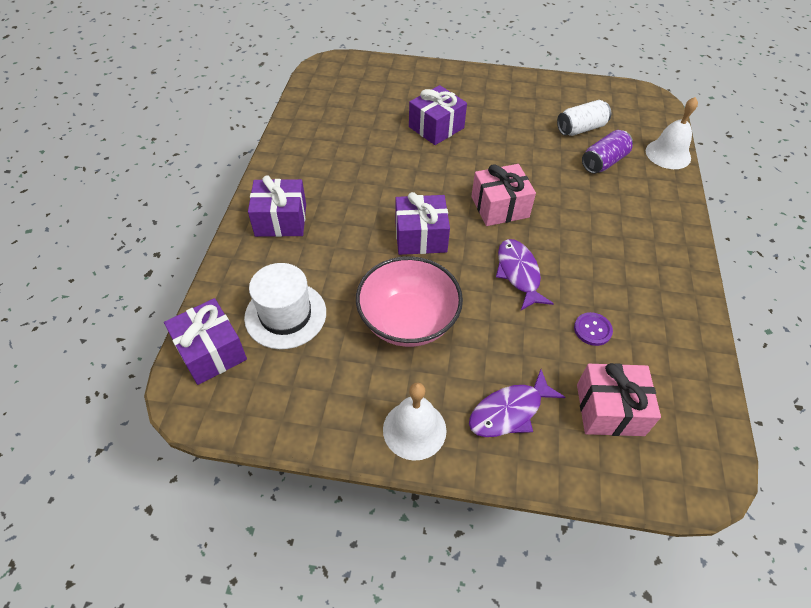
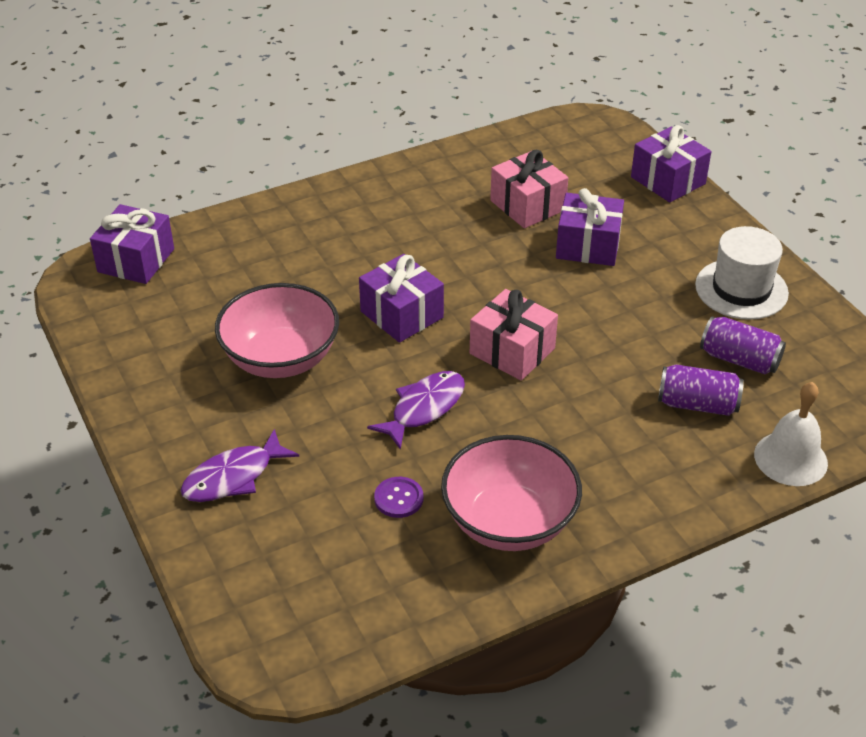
camera: 55 degrees right, 10 degrees down
(281, 220) = (325, 215): purple gift -> purple gift (668, 180)
(285, 315) = (214, 279): white hat -> white hat (741, 289)
(414, 429) = (159, 421): white bell -> none
(509, 411) = (233, 477): purple fish -> purple fish turned 60 degrees counterclockwise
(581, 128) = (739, 359): white can -> purple can
(610, 409) = (300, 552): pink gift -> pink gift (527, 205)
(646, 288) = (509, 521): none -> pink bowl

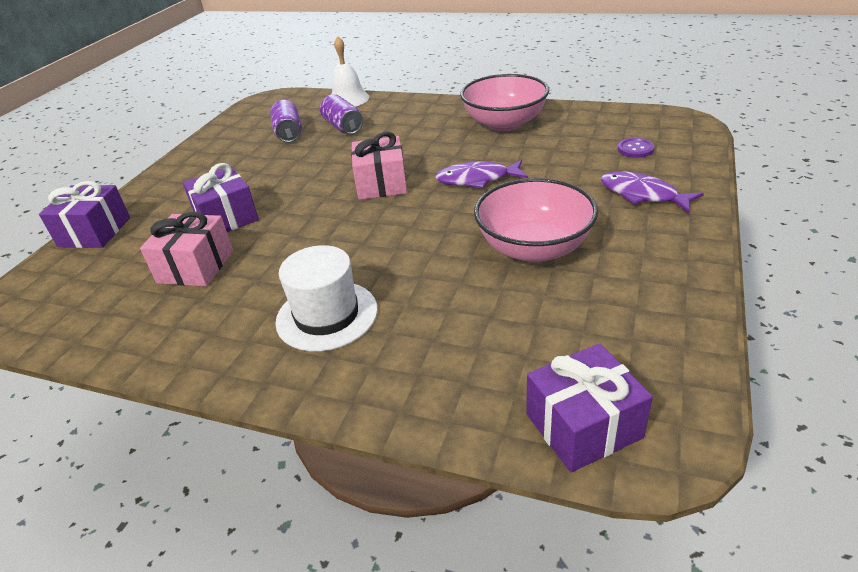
camera: 130 degrees left, 5 degrees down
(233, 477) = (642, 195): purple fish -> purple fish turned 150 degrees counterclockwise
(398, 498) = (549, 149): purple button -> purple button (635, 149)
(401, 314) = (409, 235): purple gift -> none
(741, 289) = (217, 157): white hat -> white hat (327, 315)

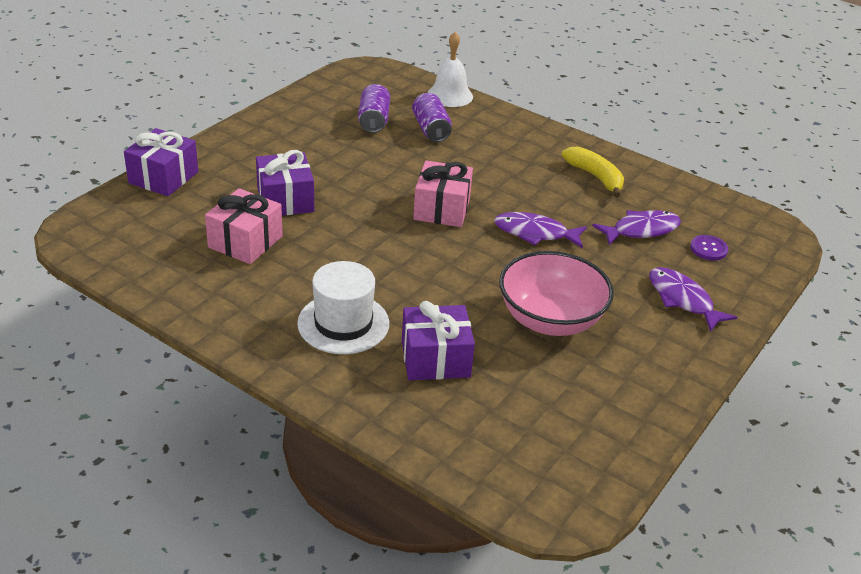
camera: 10 degrees right, 0 degrees up
(504, 123) = (595, 177): pink bowl -> yellow banana
(569, 151) = (641, 230): none -> purple fish
(583, 425) = (507, 475): purple gift -> purple gift (435, 359)

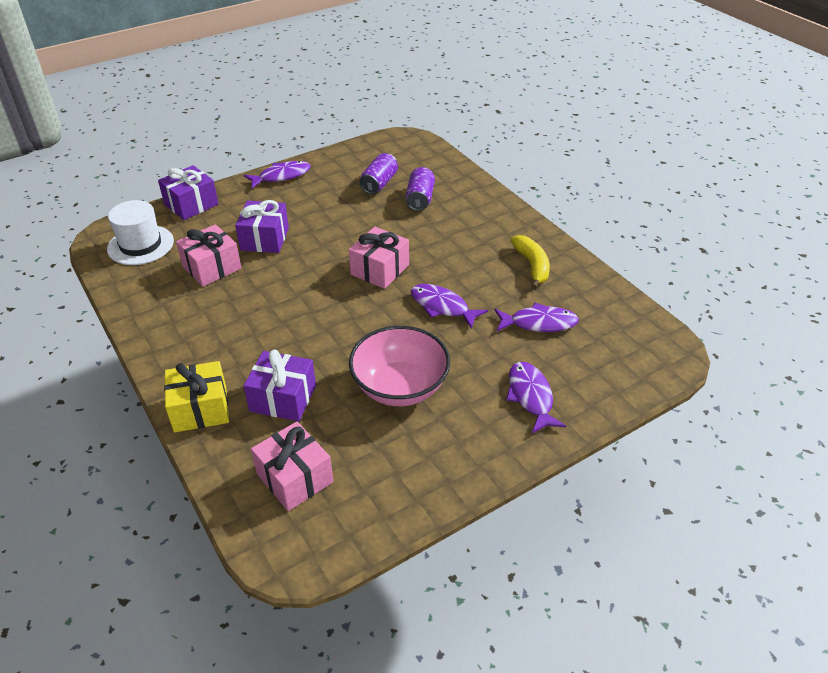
camera: 25 degrees right, 5 degrees up
(253, 129) = (282, 176): none -> purple fish
(343, 323) = (235, 351): white hat -> white hat (140, 245)
(351, 391) = (200, 409): none -> yellow gift
(450, 95) = (457, 171): white bell -> none
(508, 432) = (295, 478): none -> pink gift
(708, 249) = (590, 354): purple button -> none

